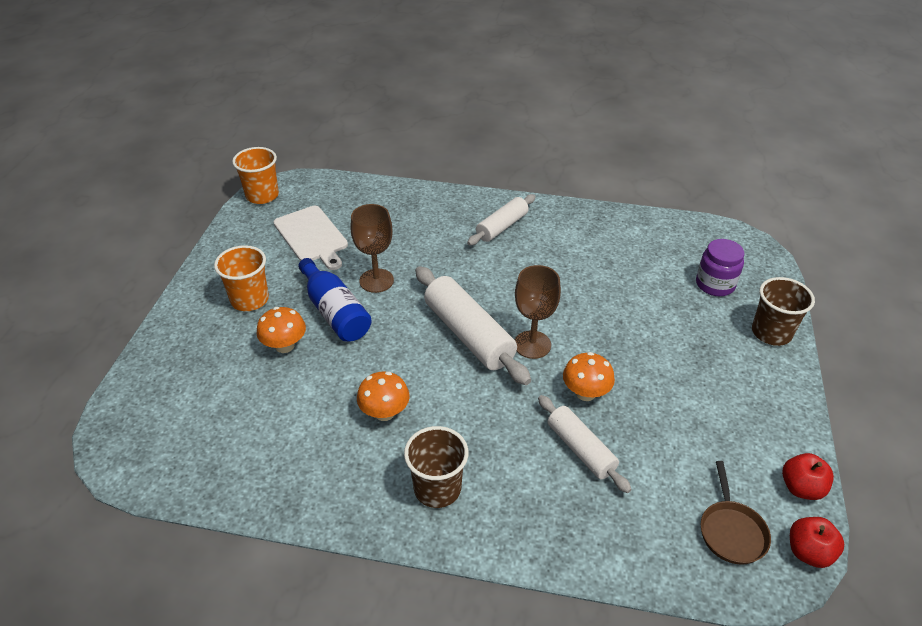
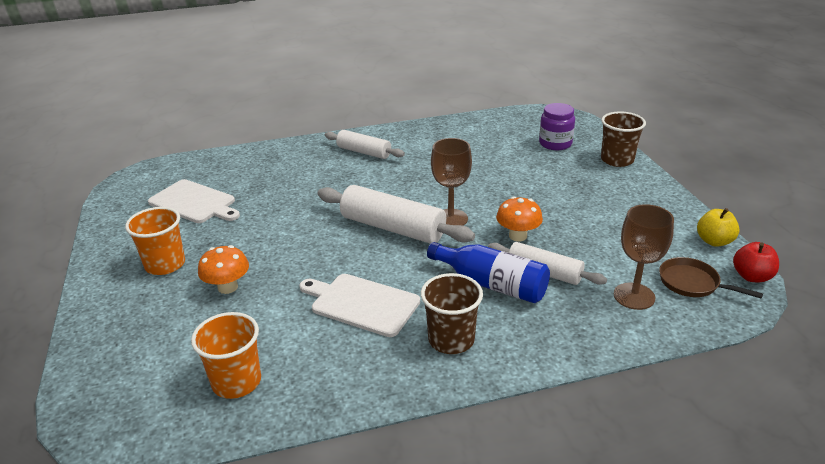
camera: 25 degrees left, 10 degrees down
(262, 195) = (121, 187): orange cup -> orange cup (236, 382)
(335, 312) = (259, 248): blue bottle -> blue bottle (491, 284)
(376, 280) = (281, 216): brown goblet -> brown goblet (634, 296)
(384, 412) = (361, 304): orange mushroom -> white cutting board
(502, 227) = (364, 152): white rolling pin -> white rolling pin turned 75 degrees counterclockwise
(731, 531) = (692, 283): brown pan -> brown pan turned 150 degrees clockwise
(801, 488) = (714, 241): red apple -> yellow apple

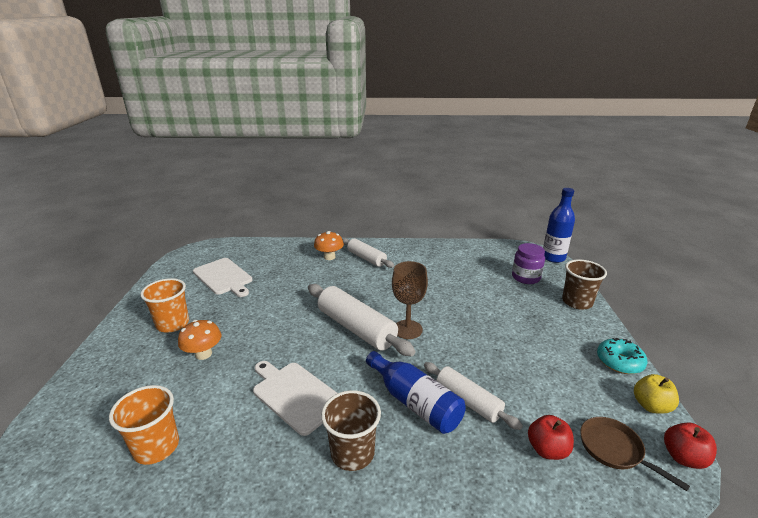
camera: 15 degrees right, 5 degrees down
(518, 236) = (458, 358): orange mushroom -> orange mushroom (329, 257)
(577, 118) = (553, 257): none -> blue bottle
(634, 296) = (547, 449): brown goblet -> red apple
(675, 209) = (619, 362): none -> turquoise donut

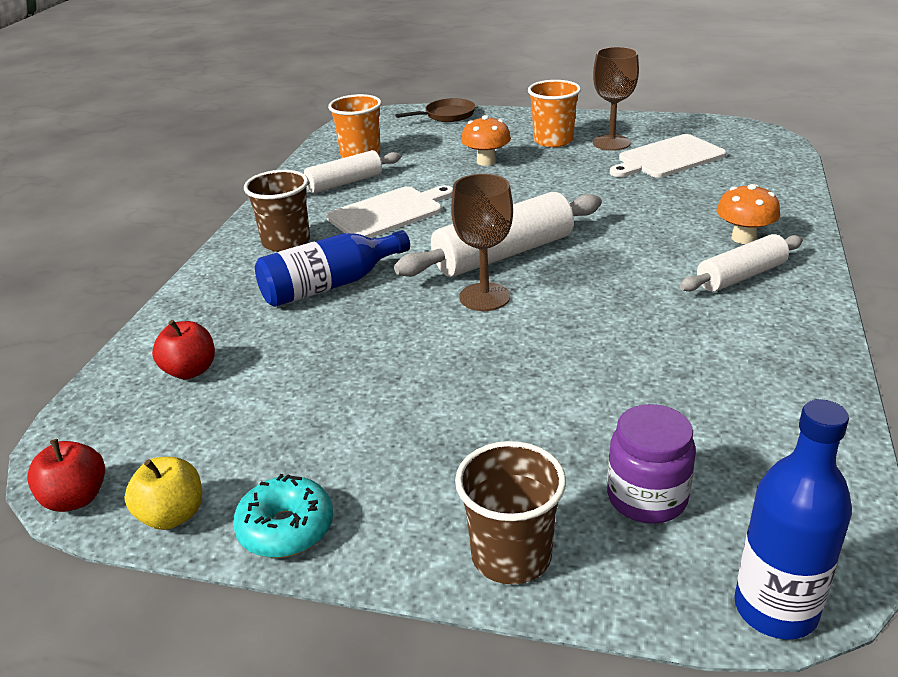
camera: 105 degrees right, 5 degrees up
(189, 298) = (611, 143): none -> brown goblet
(468, 401) = (306, 325): white rolling pin -> white rolling pin (344, 183)
(614, 450) = (143, 431): brown pan -> brown pan (446, 115)

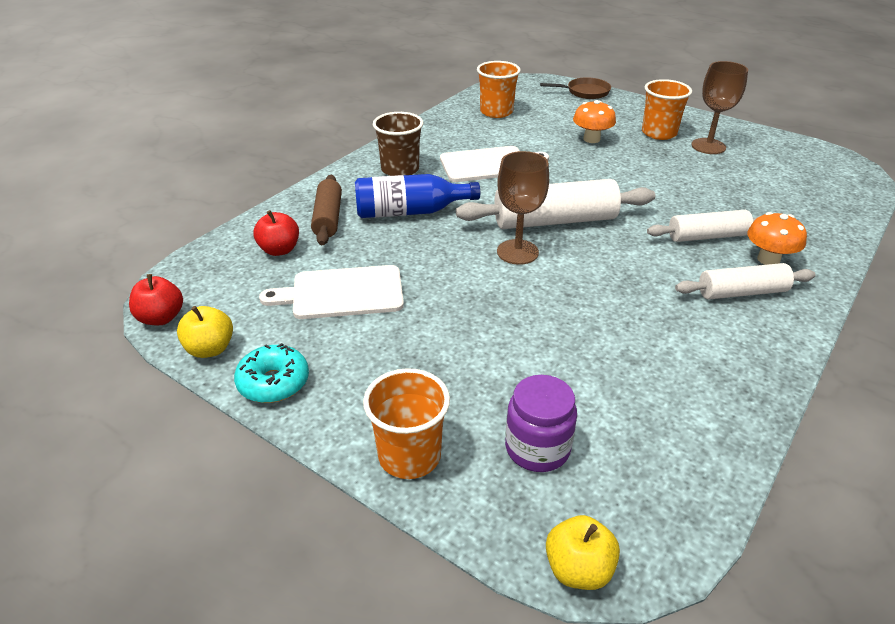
camera: 20 degrees right, 5 degrees up
(230, 318) = (328, 218): none -> brown rolling pin
(344, 183) = (470, 132): white rolling pin -> white rolling pin (707, 236)
(511, 555) = (409, 456): brown cup -> orange cup
(668, 158) = (750, 171): white cutting board -> white cutting board (342, 293)
(775, 609) = (578, 569): blue bottle -> yellow apple

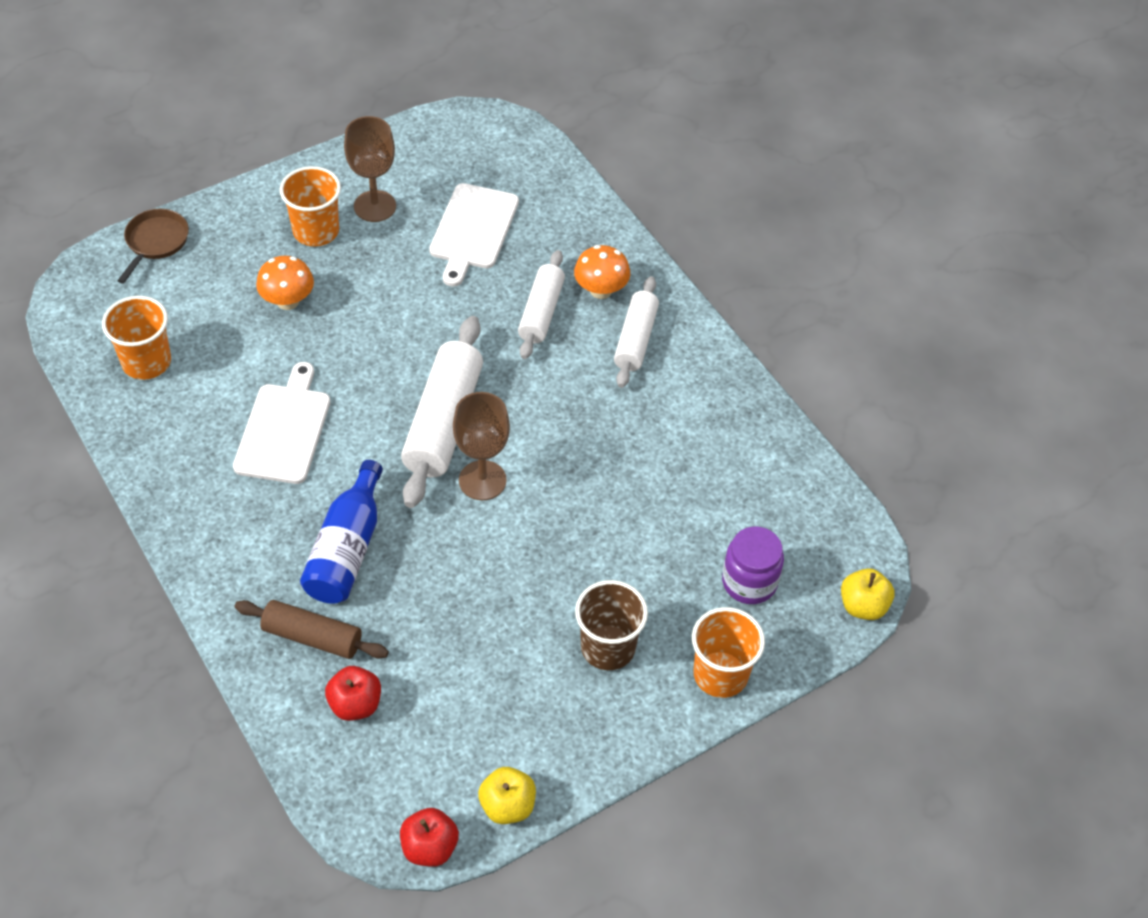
camera: 70 degrees left, 15 degrees up
(273, 382) = (585, 757): turquoise donut -> none
(342, 293) = (472, 662): white cutting board -> white cutting board (473, 230)
(400, 169) = (239, 526): brown cup -> brown cup (608, 647)

